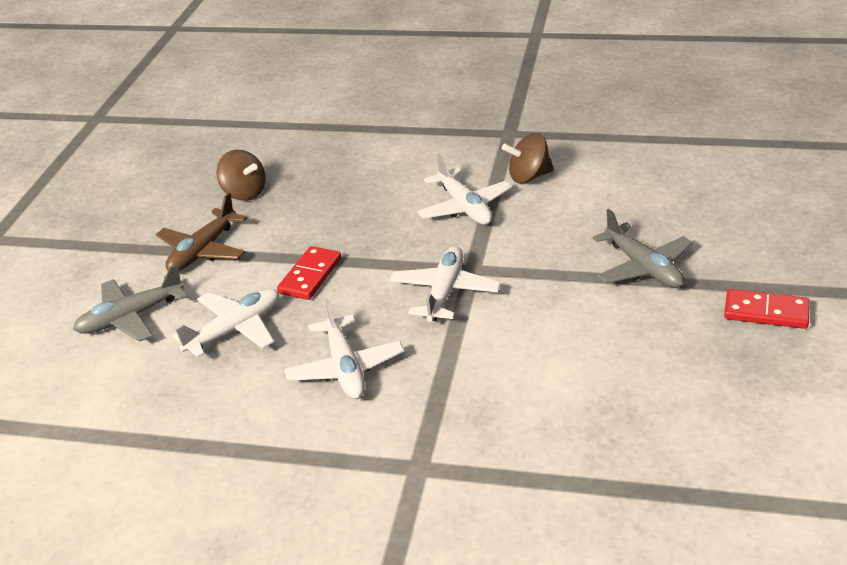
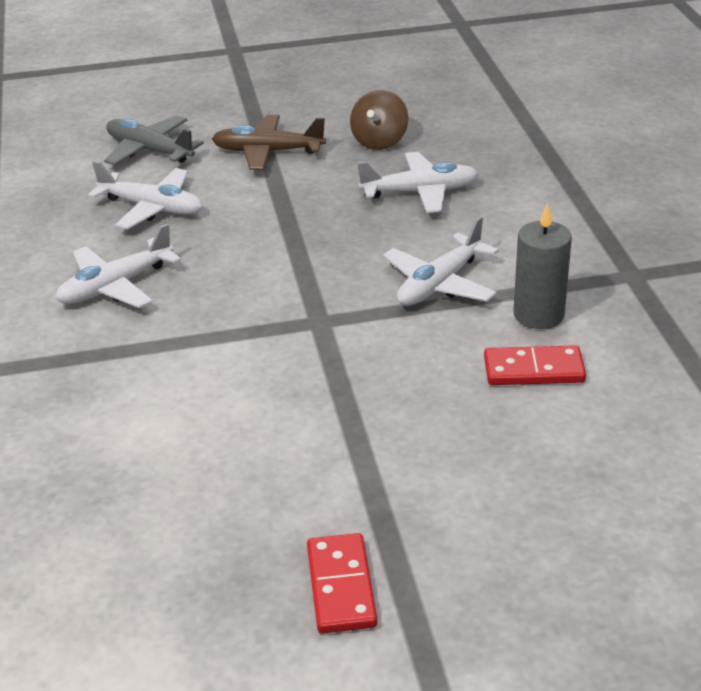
camera: 65 degrees right, 0 degrees up
(310, 276) = (255, 222): red domino -> red domino (533, 370)
(445, 292) = (266, 313): white plane -> white plane (420, 192)
(529, 177) = (538, 315): brown spinning top -> grey candle
(643, 267) = (388, 454): grey plane -> none

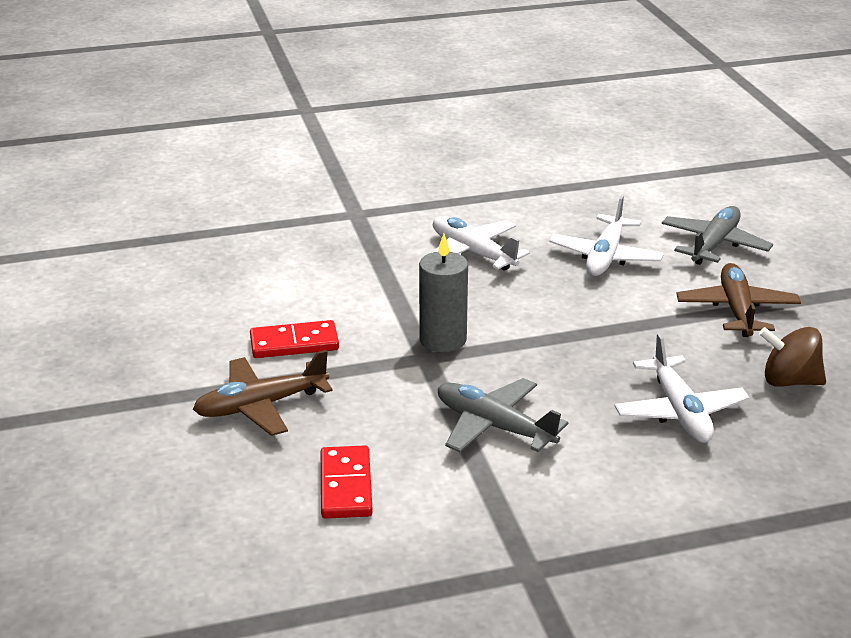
camera: 85 degrees right, 5 degrees down
(341, 586) = (85, 382): red domino -> red domino (294, 343)
(400, 431) = (260, 406): none -> brown plane
(439, 284) = (494, 426): white plane -> grey plane
(538, 315) = (442, 492): grey candle -> grey candle (443, 340)

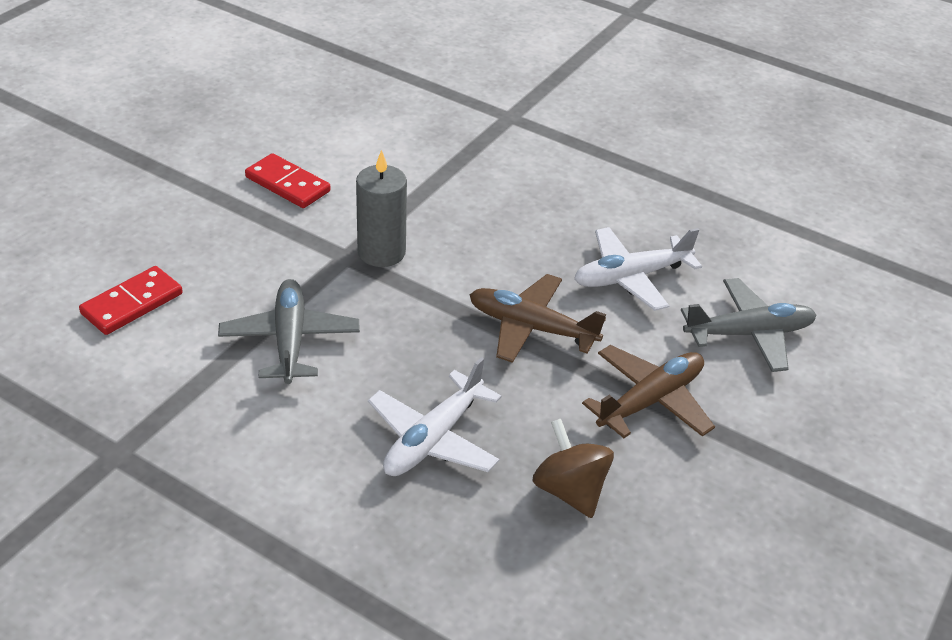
camera: 45 degrees right, 10 degrees up
(260, 406) = (189, 212): brown plane -> brown plane (531, 327)
(472, 253) = (533, 202): white plane -> none

